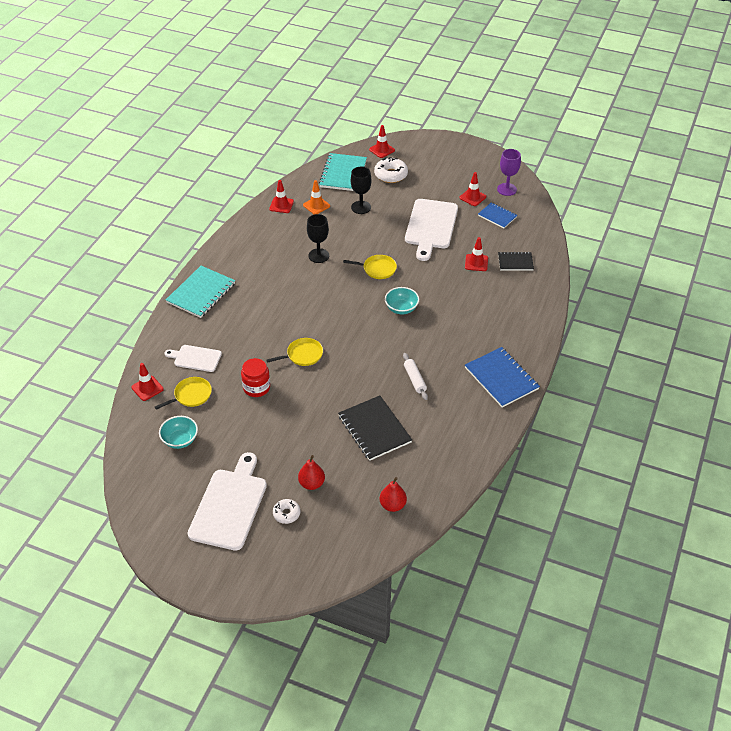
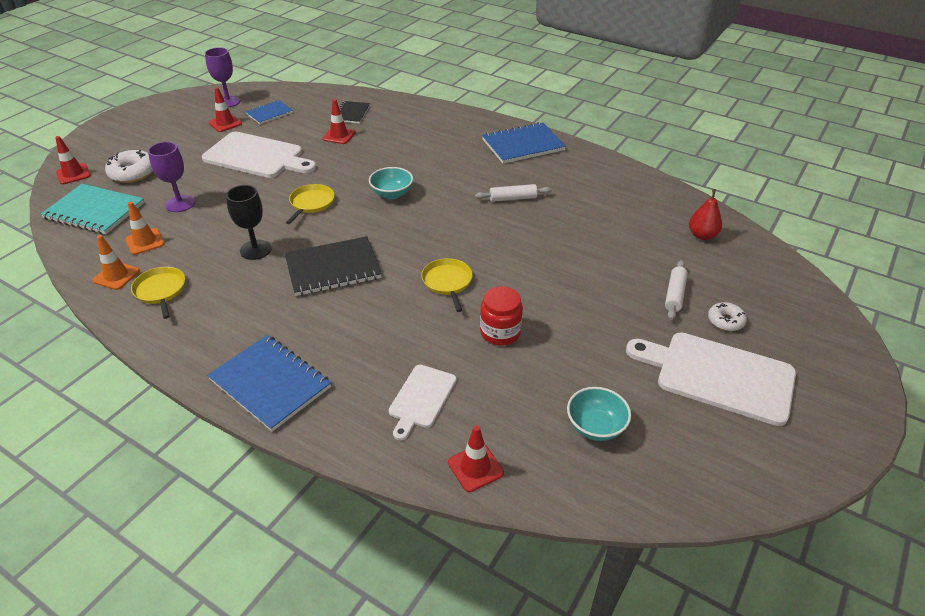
camera: 80 degrees left, 5 degrees down
(191, 395) = (502, 408): yellow pan -> yellow pan (160, 291)
(201, 293) = (270, 383): turquoise notebook -> blue notebook
(281, 205) = (116, 276): red traffic cone -> orange traffic cone
(312, 483) = (674, 294): red pear -> white rolling pin
(361, 207) = (180, 203): black goblet -> purple goblet
(374, 429) = (587, 236): black notebook -> black notebook (333, 268)

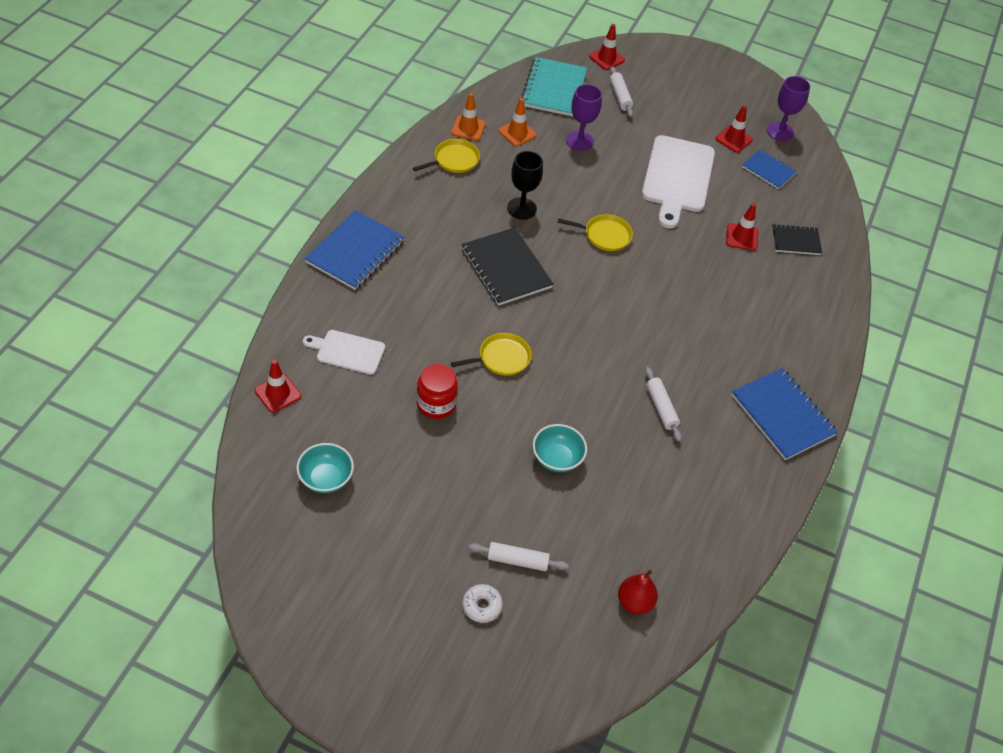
camera: 75 degrees right, 10 degrees up
(133, 173) = (620, 96): white donut -> white rolling pin
(392, 194) = (639, 298): turquoise bowl -> turquoise bowl (557, 458)
(718, 375) = (399, 587): white cutting board -> none

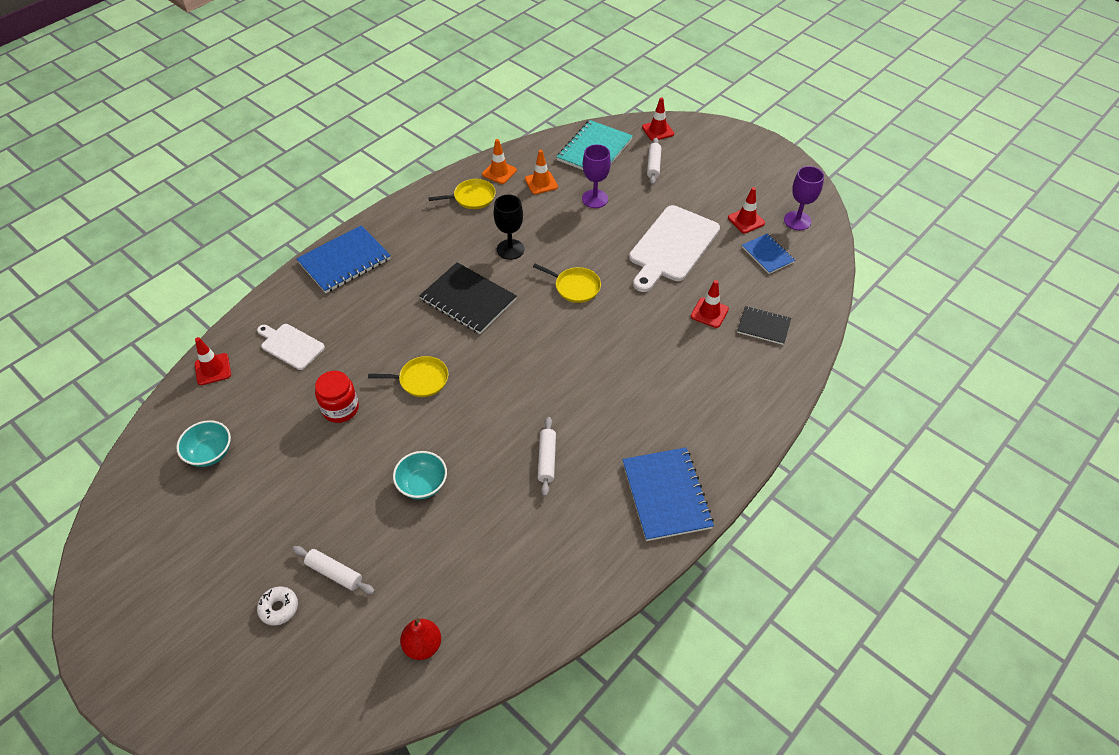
camera: 25 degrees right, 0 degrees up
(506, 268) = (468, 299): black notebook -> black notebook turned 45 degrees counterclockwise

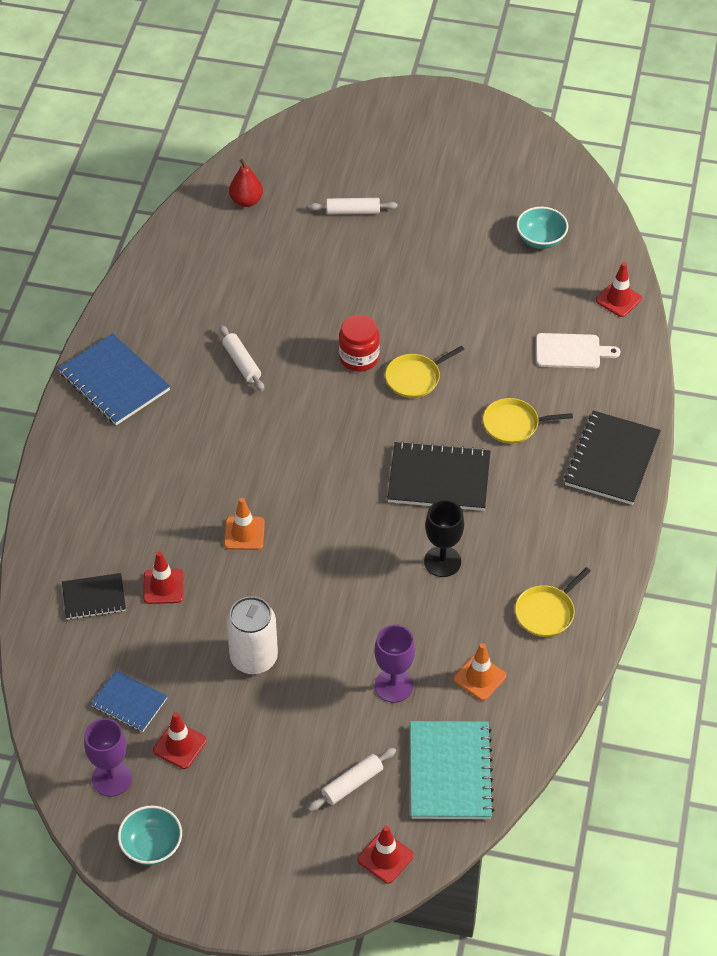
camera: 150 degrees right, 0 degrees up
(279, 608) = (374, 175): white donut -> none
(340, 408) = (466, 321): red jar -> red jar (359, 357)
(344, 261) = (612, 460): blue notebook -> black notebook
(422, 484) = (336, 296): turquoise bowl -> turquoise bowl (152, 846)
(499, 172) = (546, 668): orange traffic cone -> orange traffic cone (244, 533)
(575, 287) = (334, 548): yellow pan -> yellow pan (514, 424)
(653, 165) = (352, 784): white rolling pin -> white rolling pin turned 75 degrees clockwise
(672, 246) = (254, 658): white cutting board -> white can

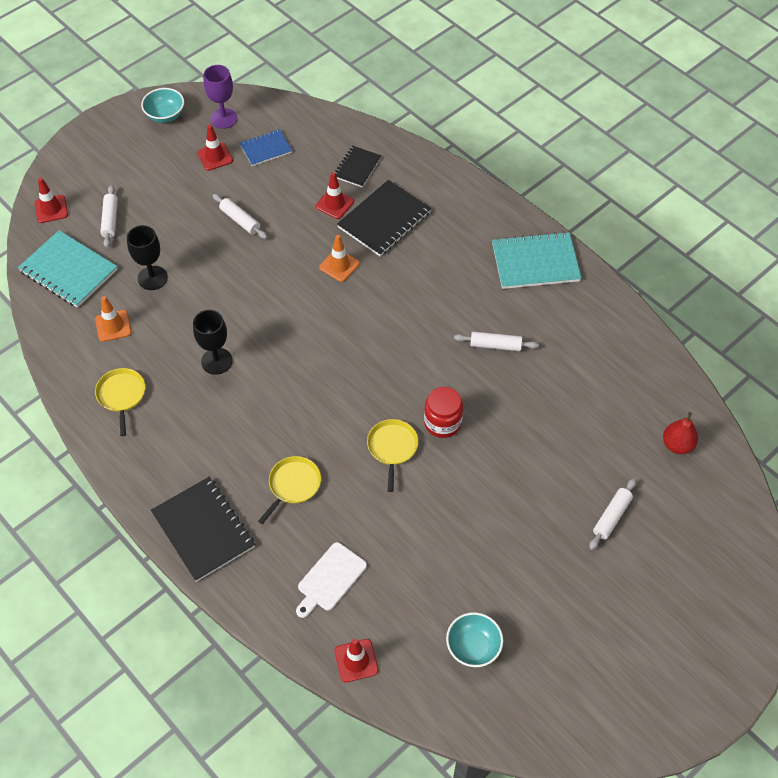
camera: 125 degrees right, 5 degrees up
(114, 381) = (535, 262): blue notebook -> turquoise notebook
(254, 658) = (240, 220): white can -> white rolling pin
(393, 685) = (152, 278): purple goblet -> black goblet
(439, 479) = (286, 403): black notebook -> black notebook (384, 220)

